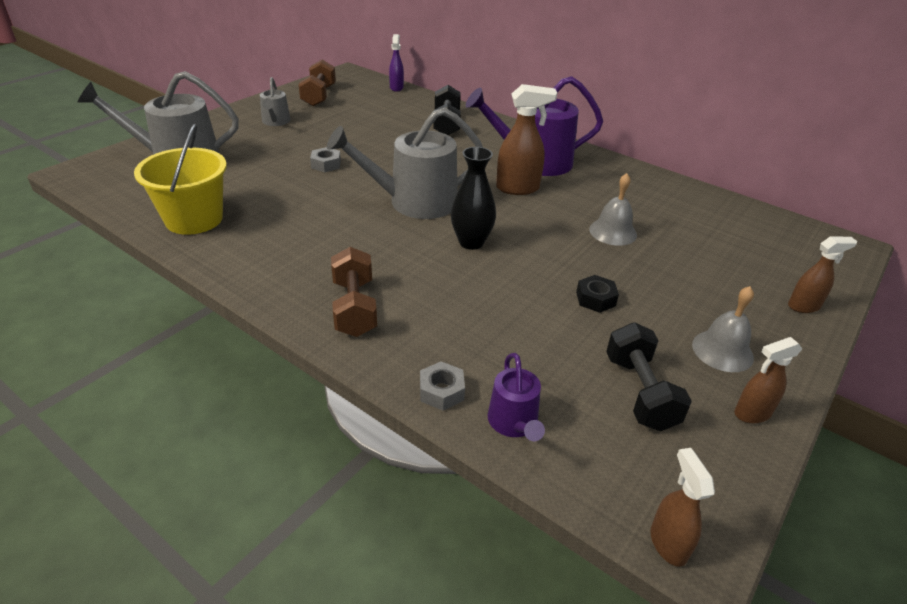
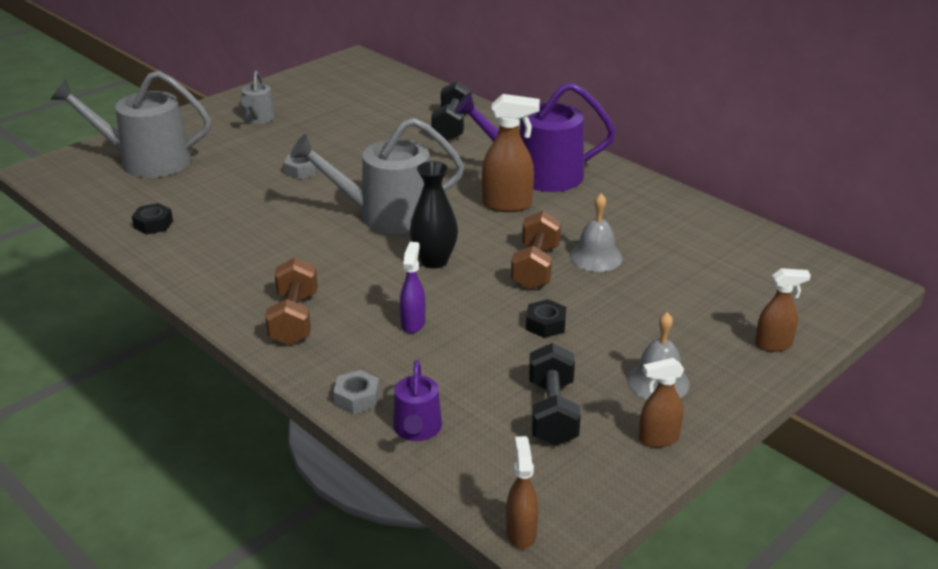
camera: 10 degrees right, 5 degrees down
(194, 219) = (153, 224): yellow bucket -> black nut
(319, 96) = (314, 88): brown dumbbell -> brown dumbbell (535, 267)
(396, 87) = (407, 79): purple spray bottle -> purple spray bottle (413, 323)

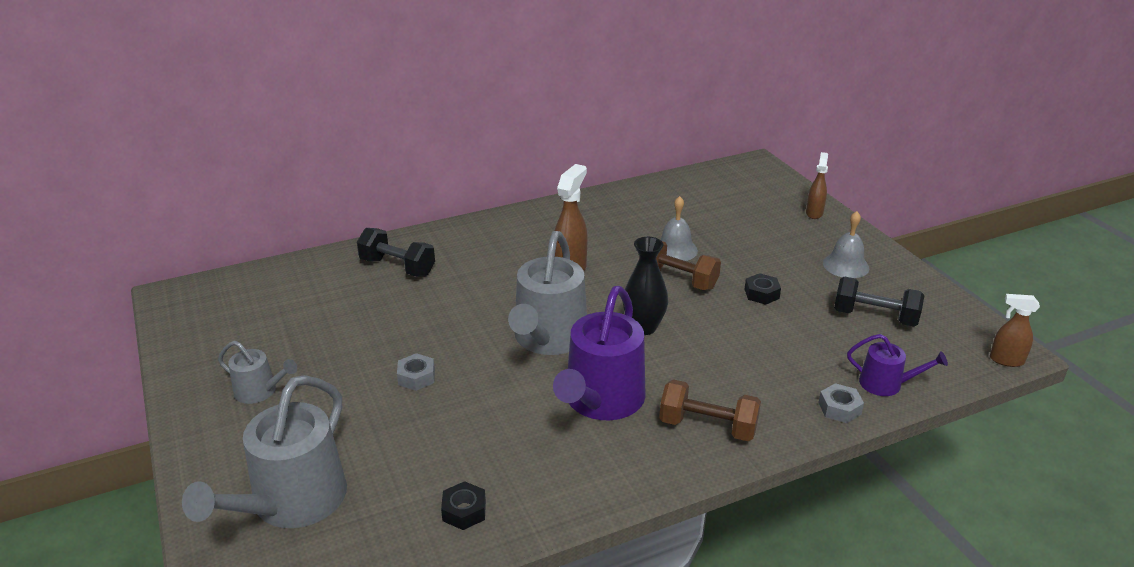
camera: 70 degrees left, 0 degrees up
(413, 323) = (738, 358): purple spray bottle -> none
(538, 174) = (527, 244): purple watering can -> purple watering can (601, 400)
(658, 439) = (909, 282): brown spray bottle -> none

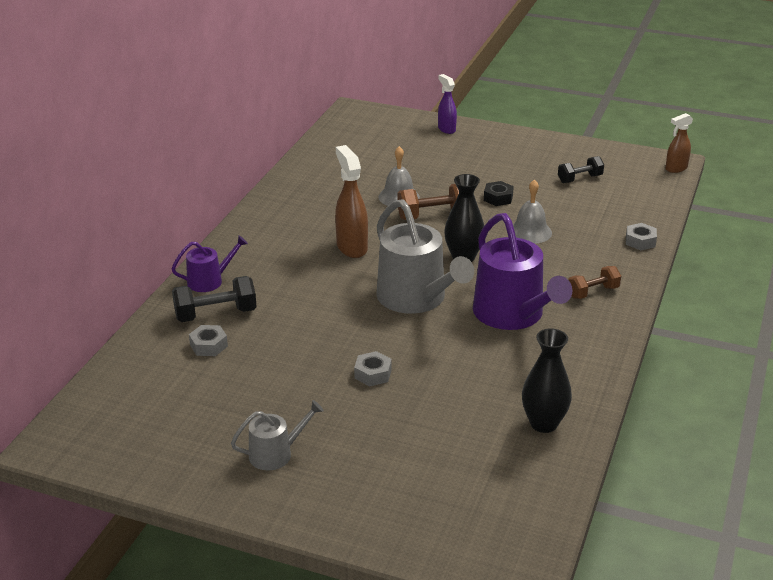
camera: 45 degrees left, 0 degrees up
(292, 502) = (434, 494): grey watering can -> none
(356, 286) = (208, 345): none -> grey nut
(464, 511) = (543, 423): black nut -> black vase
(707, 426) = (593, 292): brown dumbbell -> brown dumbbell, size x0.66
(814, 213) = (446, 129): brown spray bottle -> purple spray bottle
(845, 265) = (517, 155): grey bell -> grey bell (530, 232)
(874, 317) = (580, 179): black dumbbell -> black dumbbell, size x0.66
(886, 384) = (641, 214): purple watering can -> purple watering can (209, 281)

